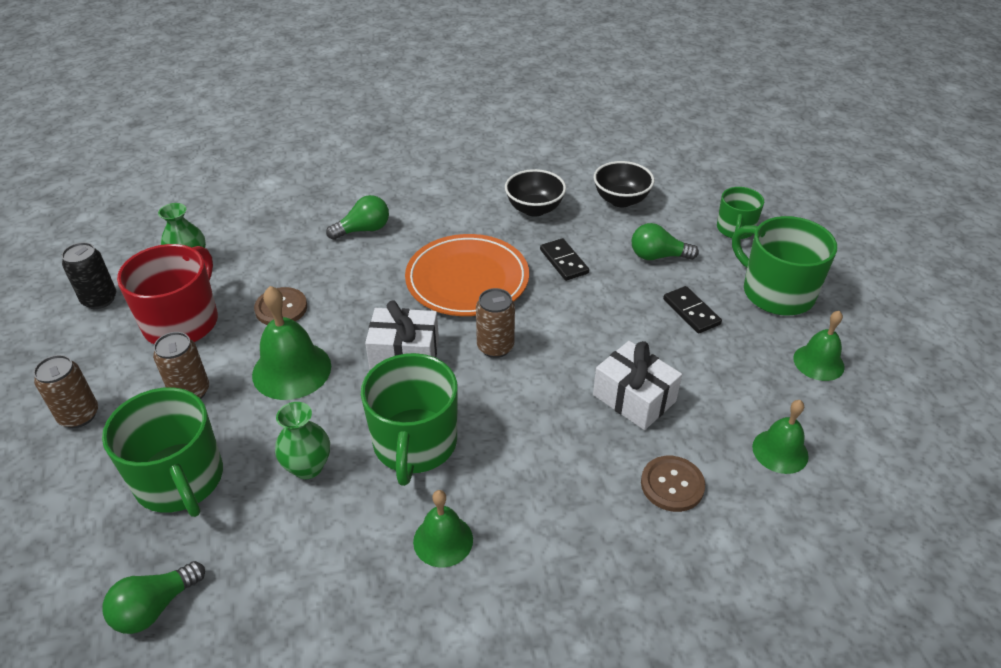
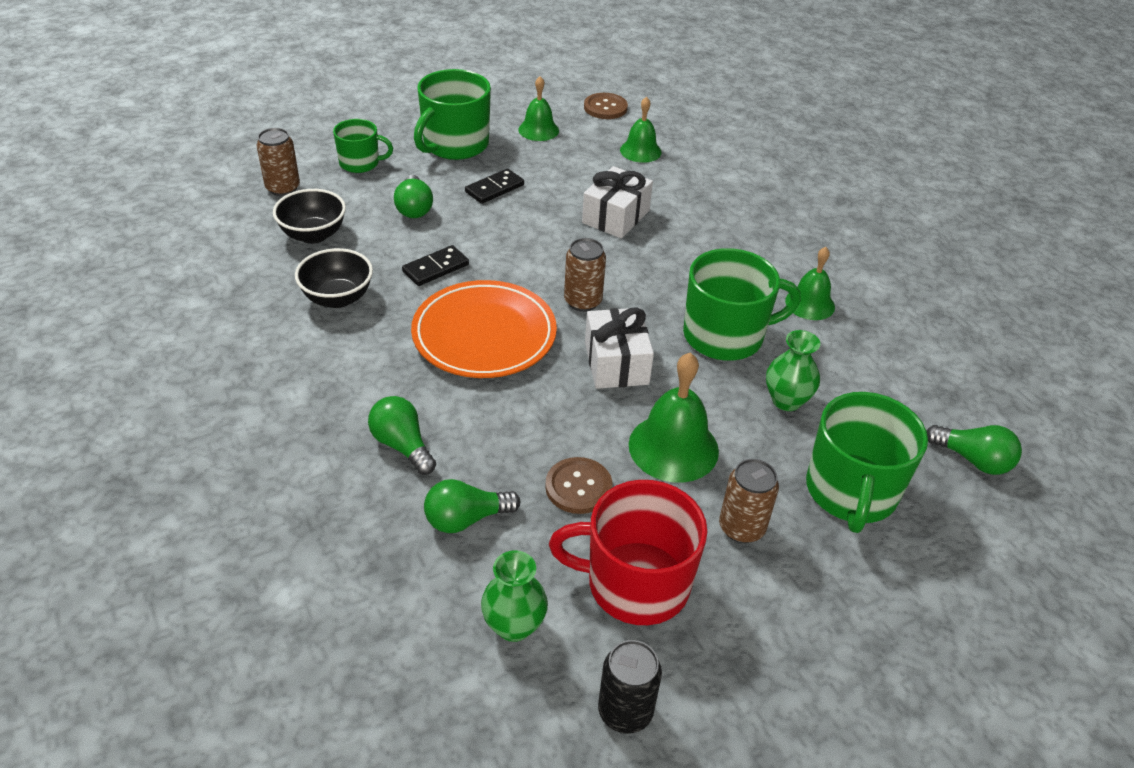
camera: 105 degrees left, 0 degrees up
(79, 415) = (824, 626): brown can -> brown can (283, 188)
(180, 480) = (851, 491): green mug -> green mug turned 150 degrees clockwise
(283, 251) = (466, 519): none -> green light bulb
(672, 485) = (696, 197): brown button -> brown button (605, 107)

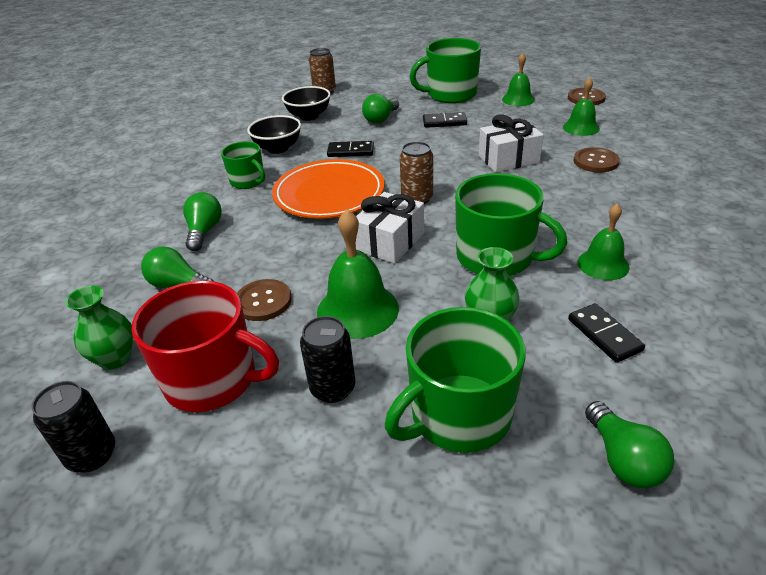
camera: 45 degrees right, 5 degrees down
(360, 163) = (381, 90): green mug -> green mug (248, 181)
(635, 583) = (213, 379): red mug -> red mug turned 150 degrees clockwise
(695, 190) = (595, 161): none -> brown button
(741, 528) = (332, 388): brown can -> black can
(872, 369) = (604, 335): none -> black domino

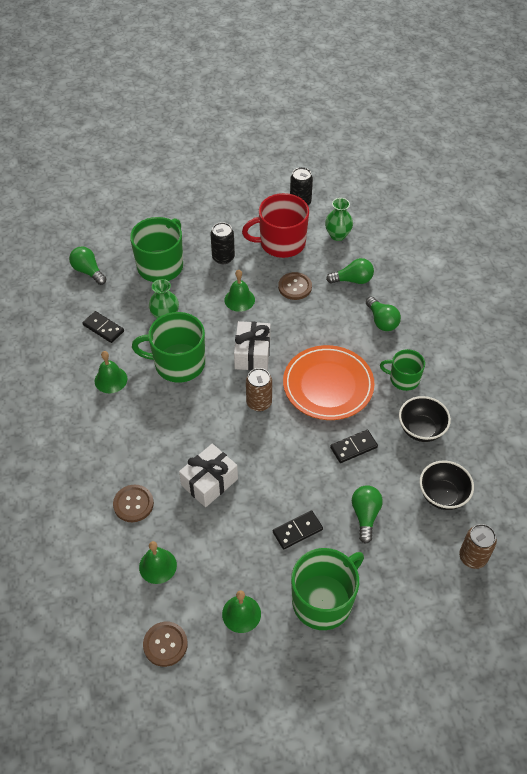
camera: 150 degrees right, 15 degrees up
(357, 309) = (239, 299): green bell -> green bell, size x0.64

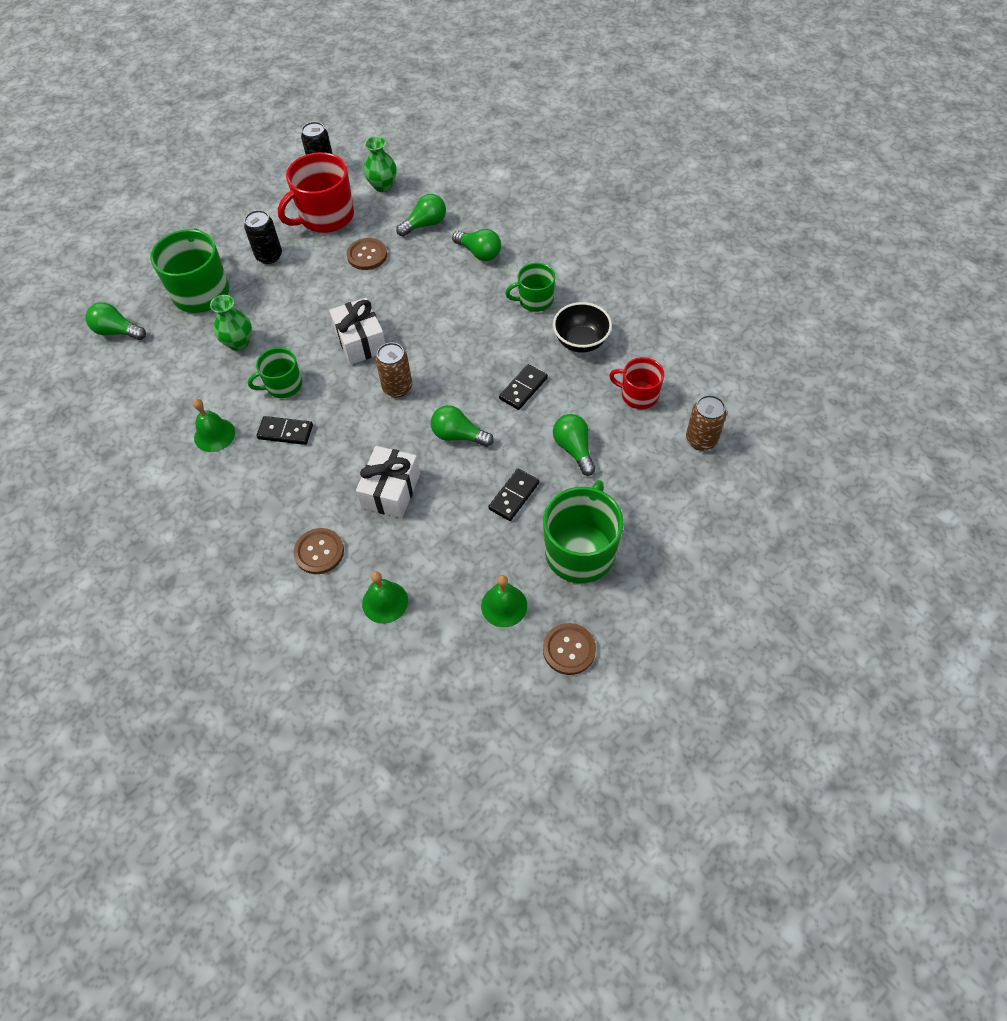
camera: 25 degrees left, 5 degrees up
(103, 328) = (172, 384): black domino -> black domino (285, 432)
(165, 644) = (441, 677): brown button -> brown button (569, 649)
(178, 363) = (283, 385): green mug -> green mug, size x0.58
(239, 299) = (313, 292): green bell -> none
(283, 462) = (458, 435): none -> green light bulb
(328, 385) = (461, 339): orange plate -> none
(442, 495) = (638, 395): black bowl -> red mug

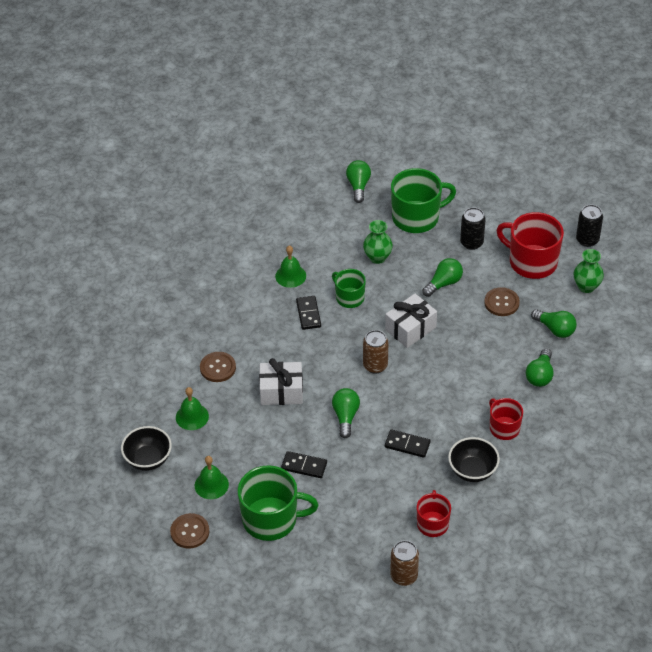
camera: 70 degrees right, 10 degrees down
(433, 673) = (148, 459): none -> black bowl
(535, 300) = (504, 428): green mug -> red mug
(574, 449) = (361, 493): green light bulb -> green light bulb (444, 283)

